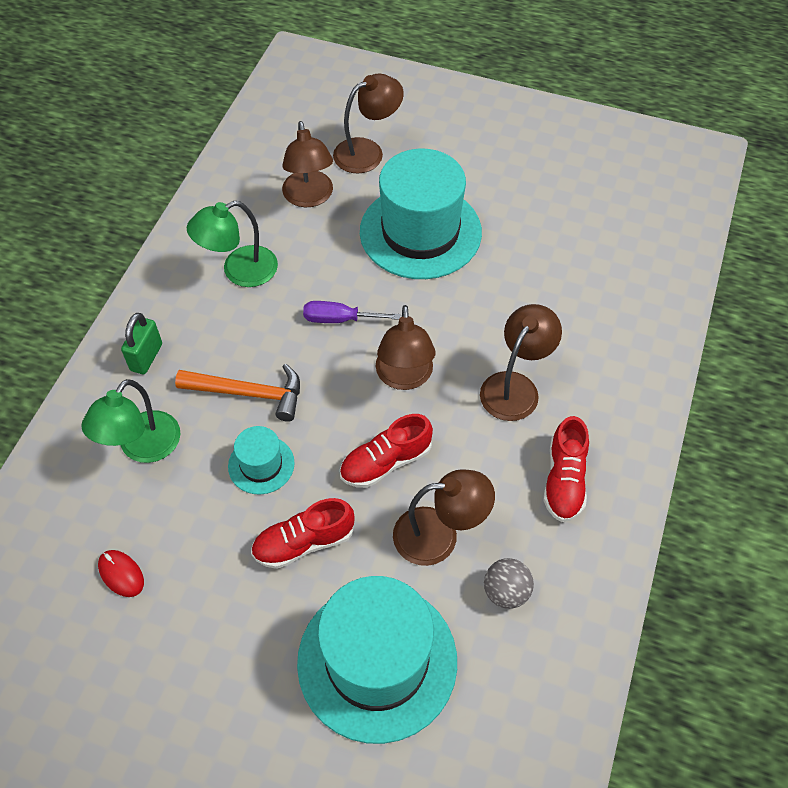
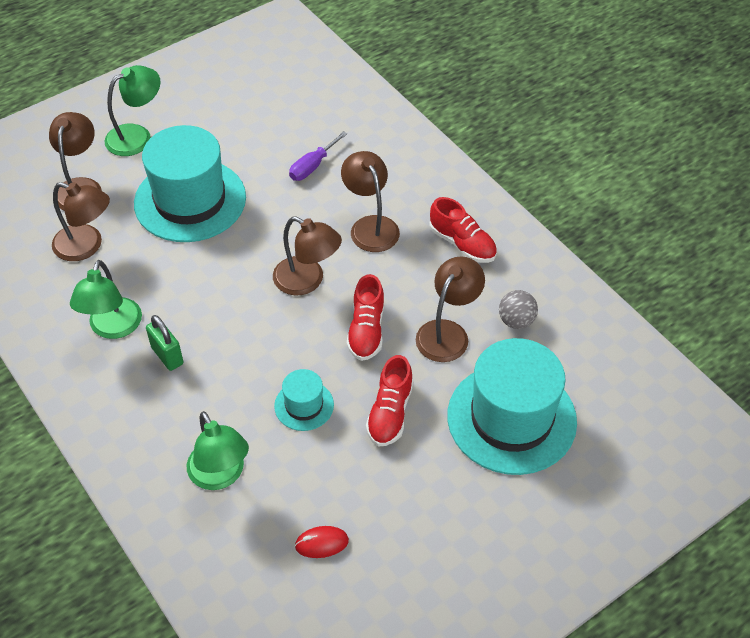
camera: 55 degrees left, 5 degrees down
(146, 357) = (136, 431): green padlock -> green padlock (167, 355)
(248, 393) = (234, 381): orange hammer -> none
(339, 319) = (221, 290): purple screwdriver -> purple screwdriver (312, 166)
(458, 149) = (137, 136): none -> green lamp

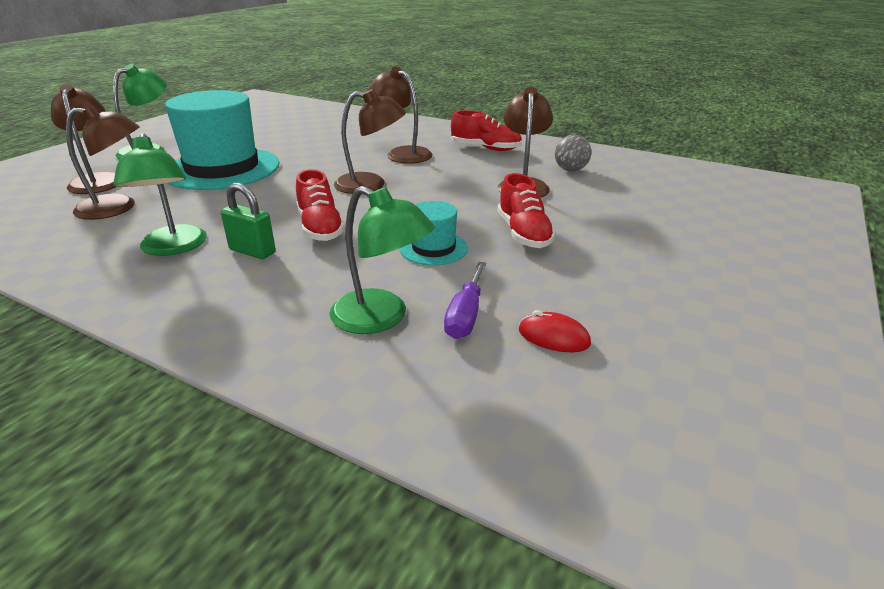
camera: 25 degrees left, 20 degrees down
(312, 166) = (327, 139): purple screwdriver -> purple screwdriver (465, 315)
(321, 543) = (553, 337): red mouse -> red mouse turned 60 degrees clockwise
(366, 330) = (451, 197): red shoe -> red shoe (320, 228)
(511, 418) = (632, 212): turquoise hat -> none

